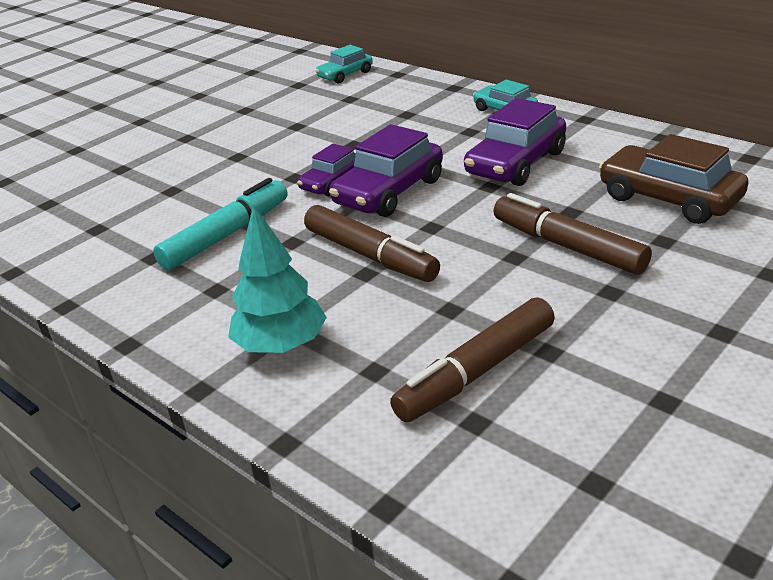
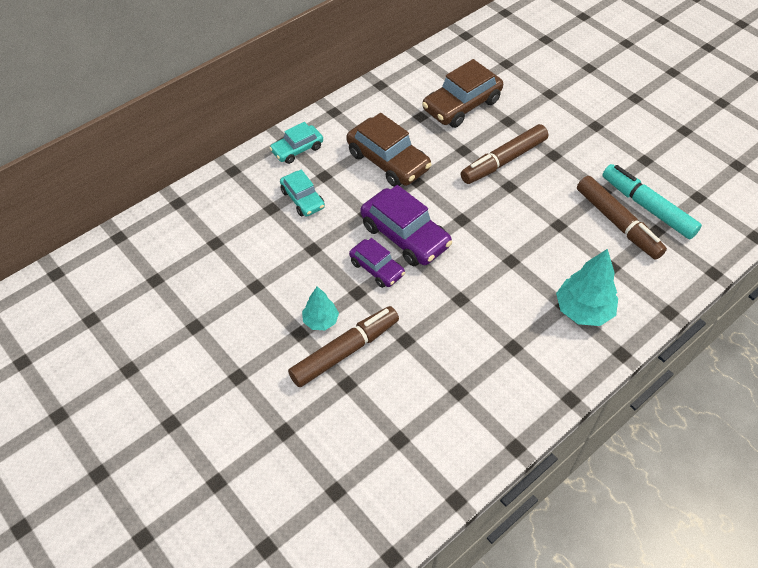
camera: 85 degrees left, 20 degrees up
(227, 235) = (438, 340): turquoise marker -> turquoise marker (647, 207)
(253, 164) = (320, 321): none -> turquoise tree
(345, 75) = (154, 241): turquoise car -> turquoise car (303, 199)
(370, 255) = (490, 256): brown marker -> brown marker (345, 351)
(516, 163) = (388, 161): purple car -> brown car

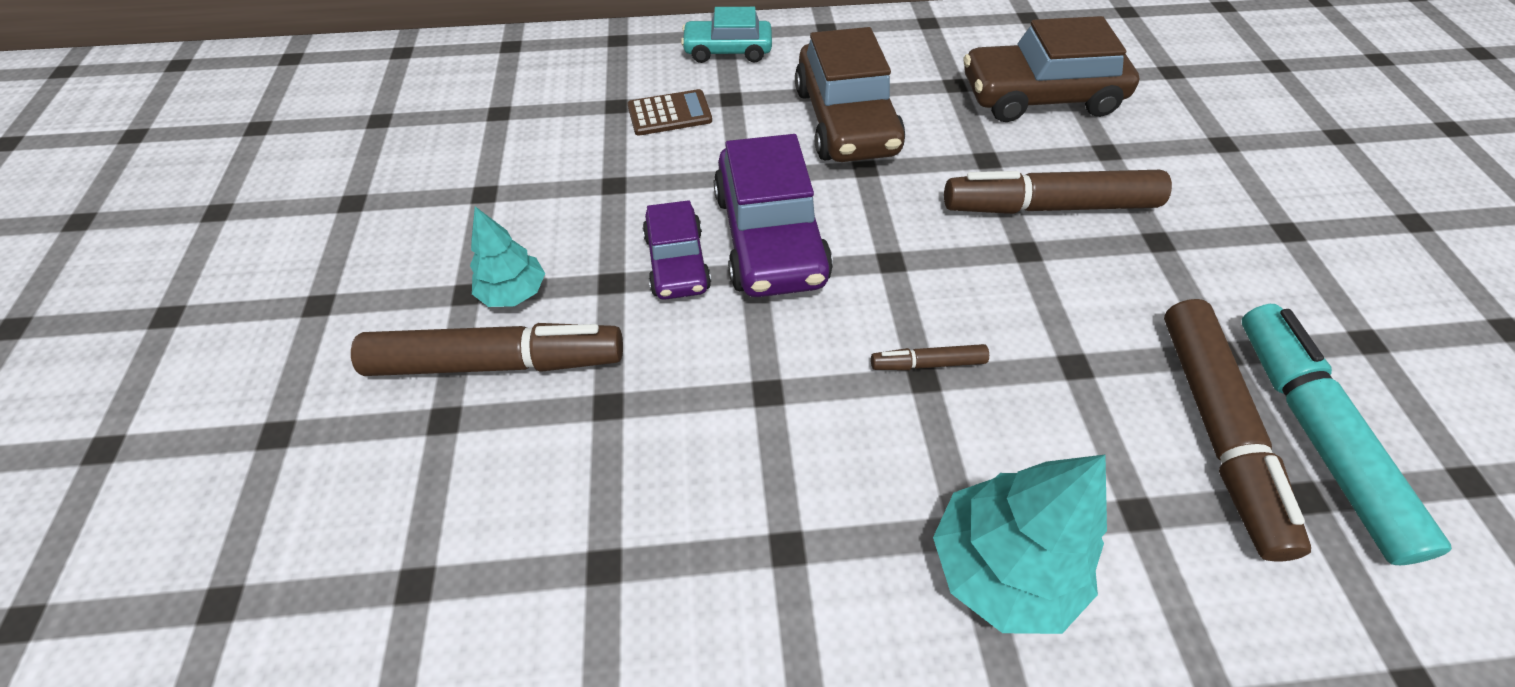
camera: 35 degrees right, 0 degrees up
(303, 199) = (669, 114): turquoise car -> brown calculator
(508, 254) = (927, 363): none -> brown marker

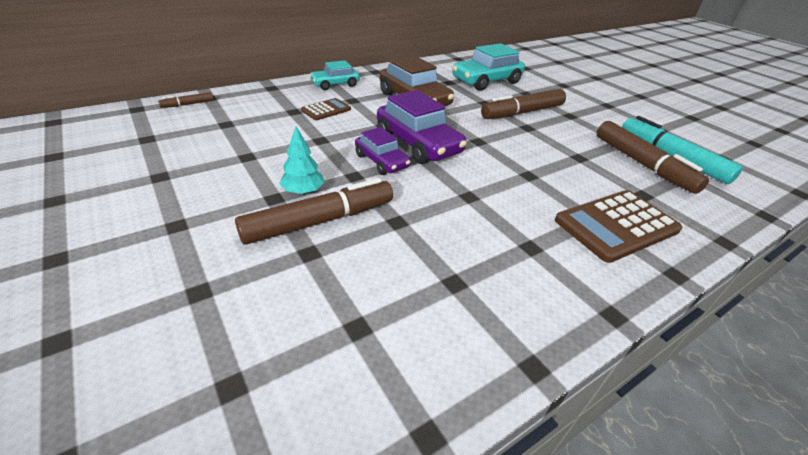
camera: 30 degrees left, 15 degrees down
(927, 363) = (525, 170): brown marker -> brown marker (188, 104)
(1001, 567) = (616, 225): turquoise tree -> brown calculator
(1040, 97) = (486, 81): brown car -> turquoise car

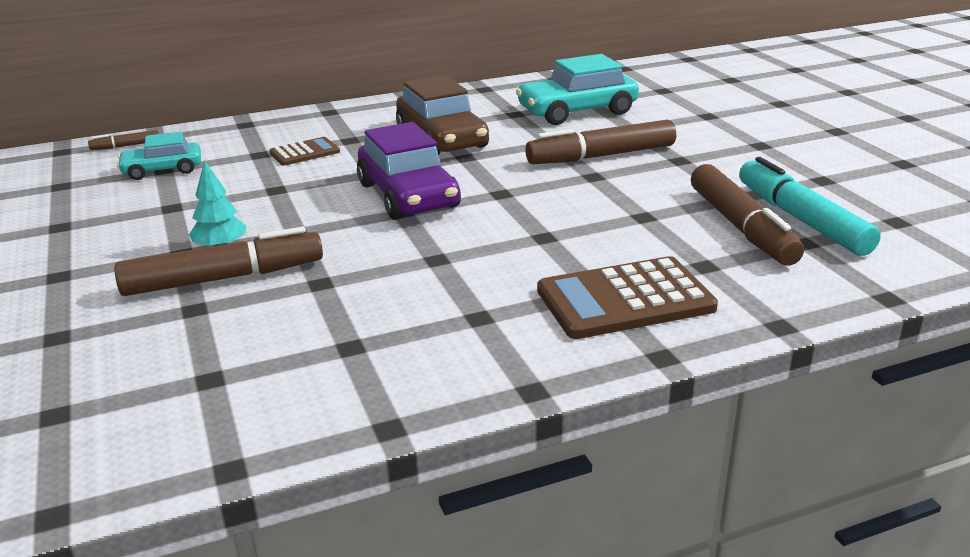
camera: 15 degrees right, 10 degrees down
(335, 84) = (337, 119): turquoise car -> turquoise car (162, 170)
(382, 161) = (343, 216): purple car -> none

